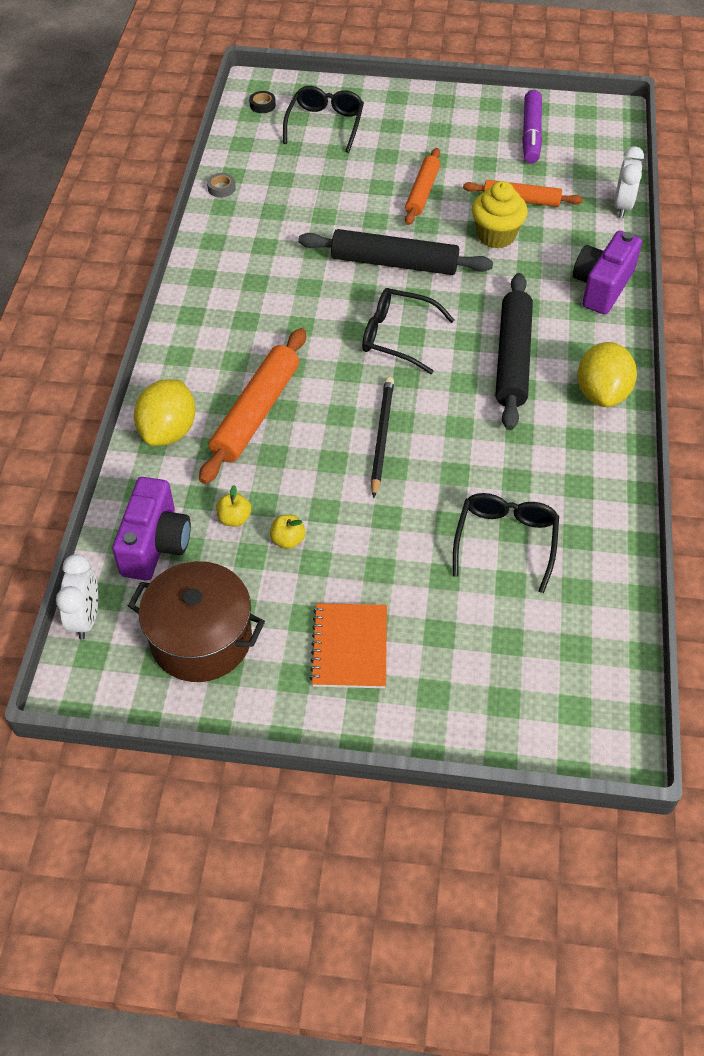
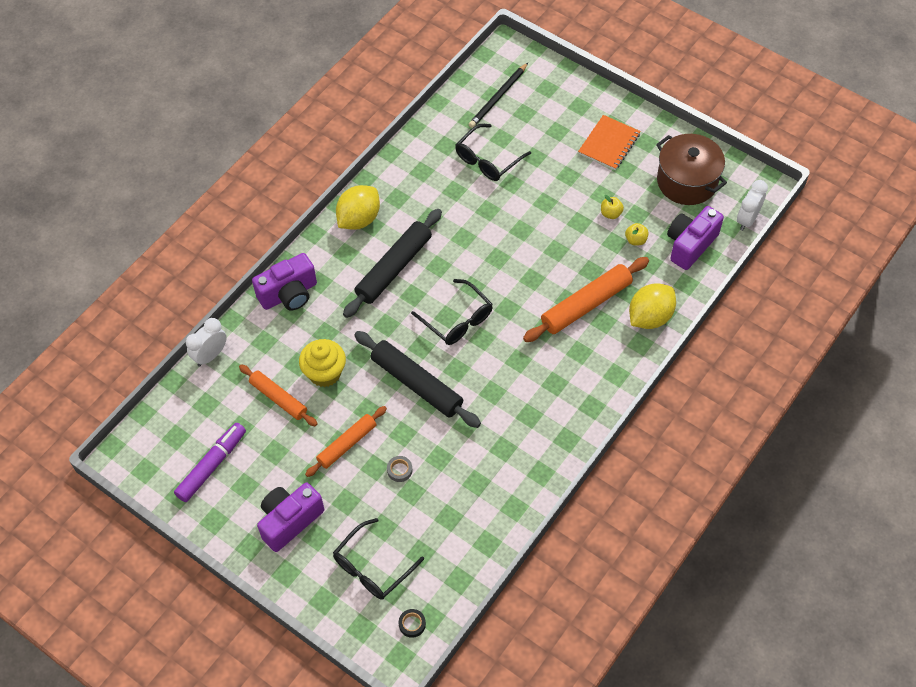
camera: 150 degrees left, 5 degrees up
(221, 188) = (504, 530): grey tape -> grey tape (399, 470)
(381, 436) = (516, 252): black pencil -> black pencil (498, 97)
(425, 126) = (289, 521): none -> purple camera

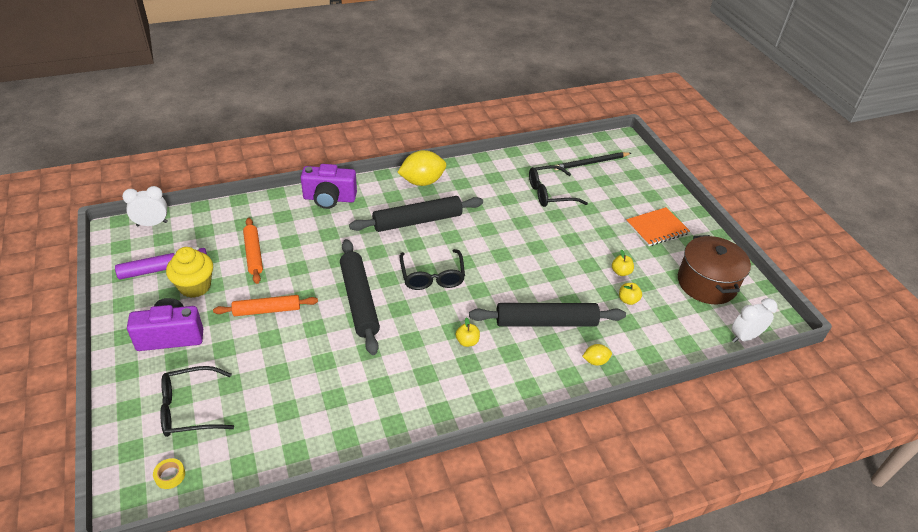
camera: 30 degrees right, 15 degrees down
(210, 355) = (240, 205): white clock -> white clock (152, 224)
(325, 373) = (301, 257): yellow cupcake -> yellow cupcake (195, 286)
(399, 470) = (285, 351): grey tape -> none
(412, 624) = (170, 475): black tape -> yellow tape
(538, 364) = (467, 341): none -> yellow apple
(586, 305) = (545, 322): orange rolling pin -> black rolling pin
(650, 317) = (595, 361): yellow lemon -> yellow lemon, size x0.49
(690, 245) = (675, 328): purple camera -> none

